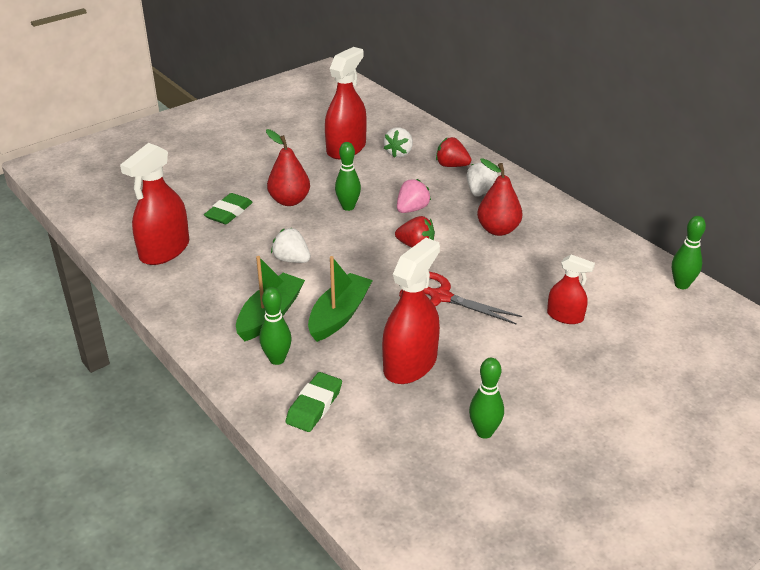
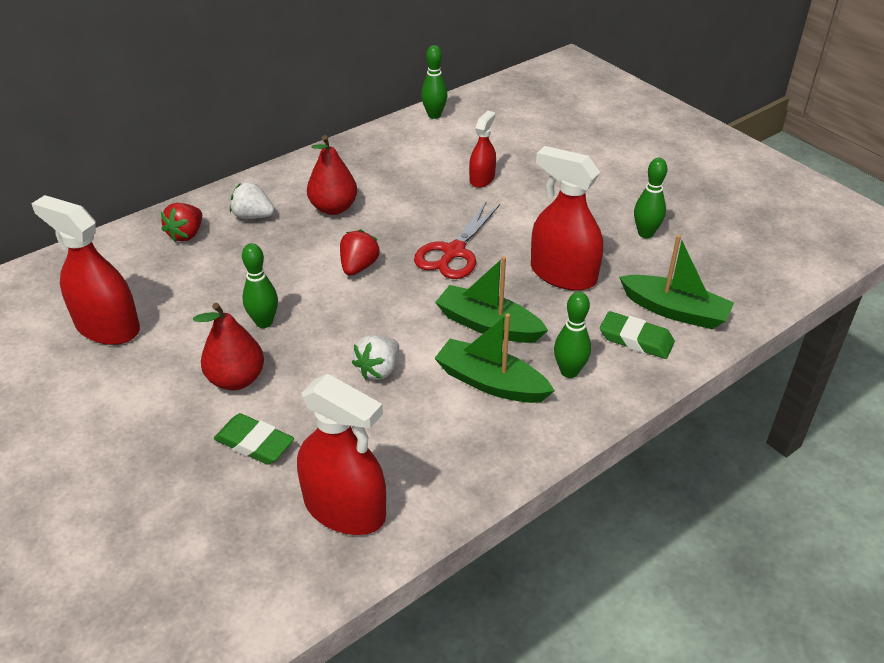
camera: 90 degrees left, 5 degrees up
(354, 439) = (675, 311): none -> green boat
(399, 153) = (140, 277): white strawberry -> none
(412, 209) = (280, 268): pink strawberry -> none

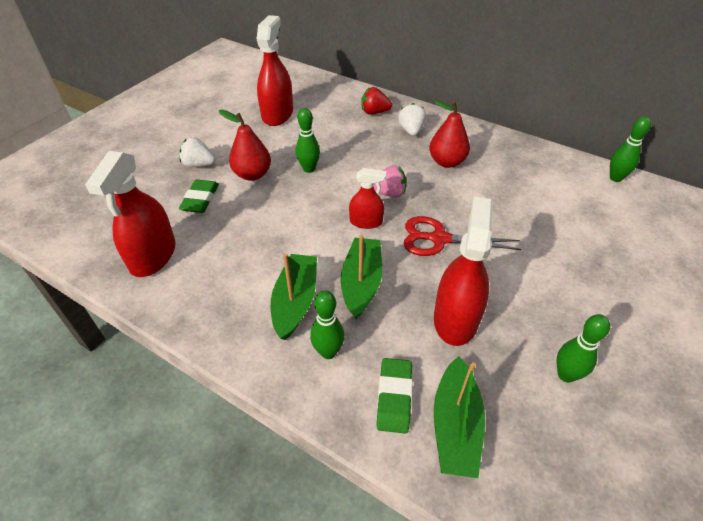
camera: 70 degrees right, 5 degrees up
(358, 267) = (389, 193): red strawberry -> pink strawberry
(378, 370) = (285, 235): white strawberry -> white strawberry (199, 165)
(482, 179) = (551, 230): red spray bottle -> red spray bottle (366, 222)

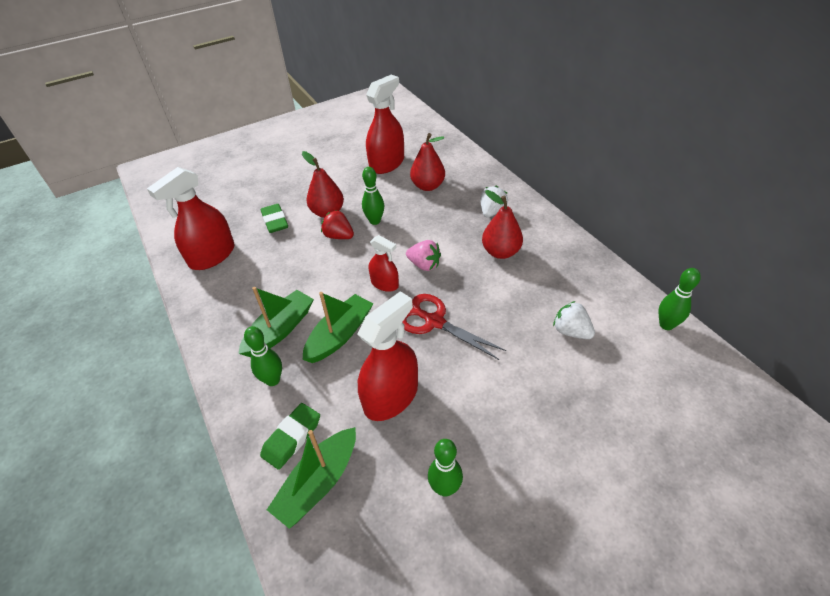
camera: 30 degrees right, 0 degrees up
(199, 165) = (295, 191): white strawberry -> white strawberry (571, 331)
(200, 199) = (275, 221): green eraser -> green eraser turned 60 degrees counterclockwise
(335, 124) = (428, 186): none -> red pear
(374, 112) = (472, 184): red strawberry -> red strawberry (339, 236)

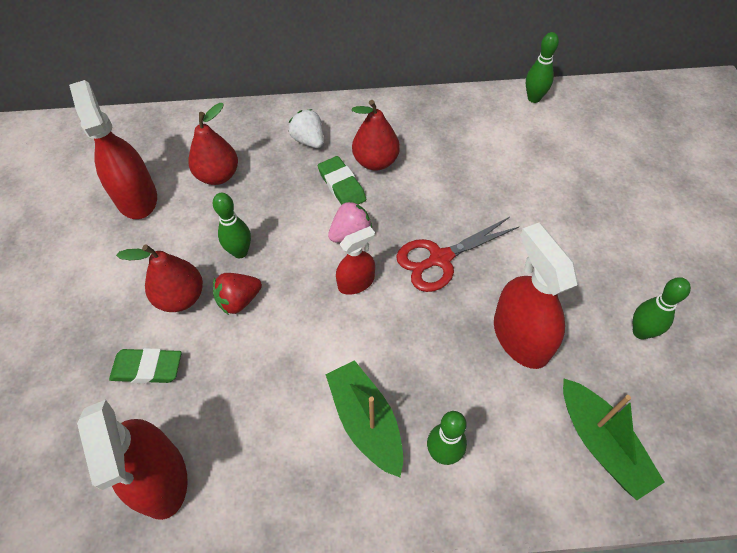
camera: 65 degrees left, 10 degrees up
(292, 438) = (535, 454): green eraser -> green eraser (342, 186)
(340, 335) = (410, 356): green boat -> none
(571, 331) = (509, 160): white strawberry -> none

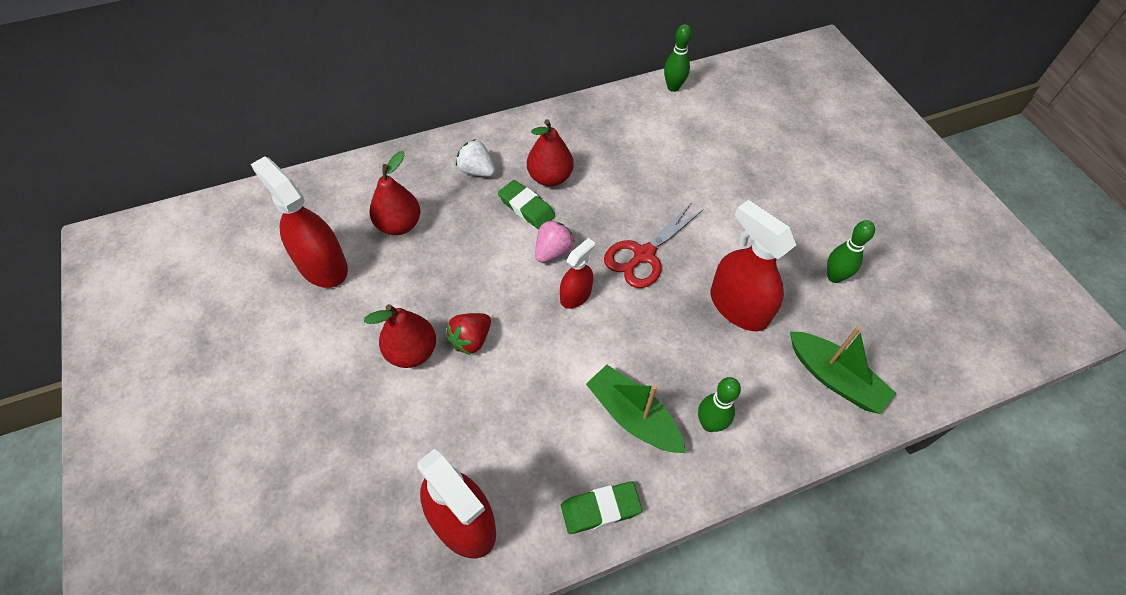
camera: 20 degrees left, 0 degrees up
(147, 368) = (407, 427): green eraser -> green eraser (600, 509)
(240, 252) = (453, 294): green bowling pin -> none

